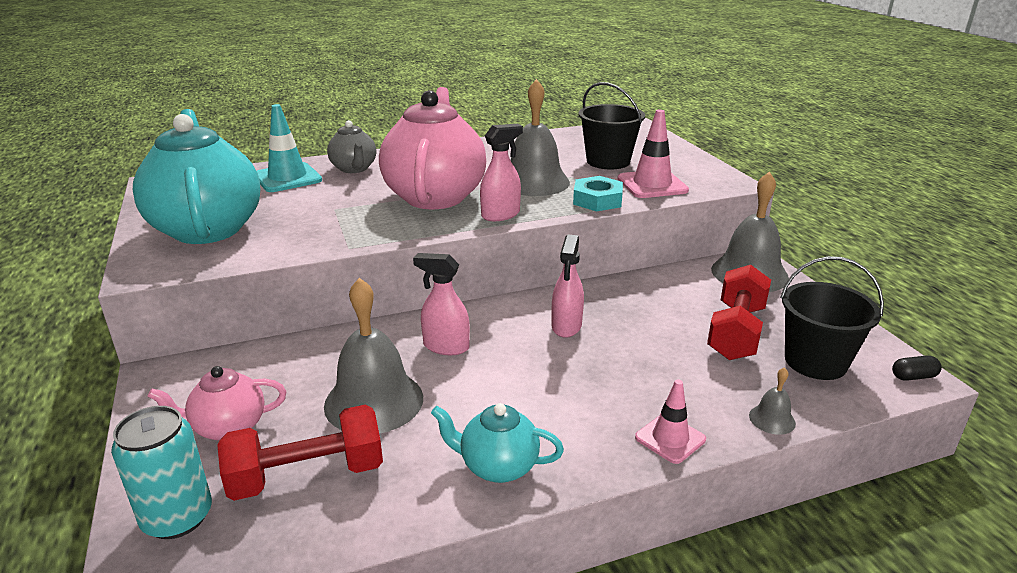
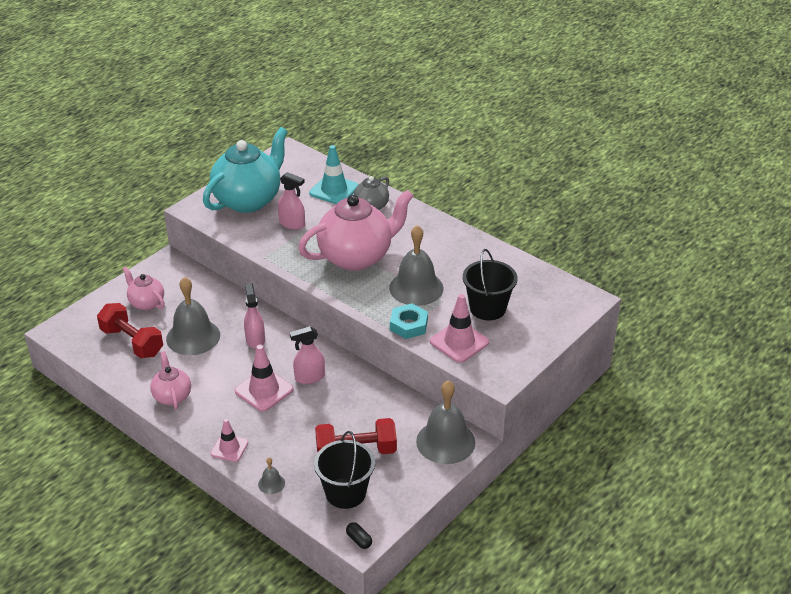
camera: 60 degrees right, 10 degrees up
(177, 517) = (90, 321): turquoise can -> none
(497, 466) = (172, 396): turquoise teapot -> pink teapot
(501, 215) = (350, 293): pink spray bottle -> pink spray bottle (292, 224)
(561, 369) = (264, 390): none -> pink traffic cone

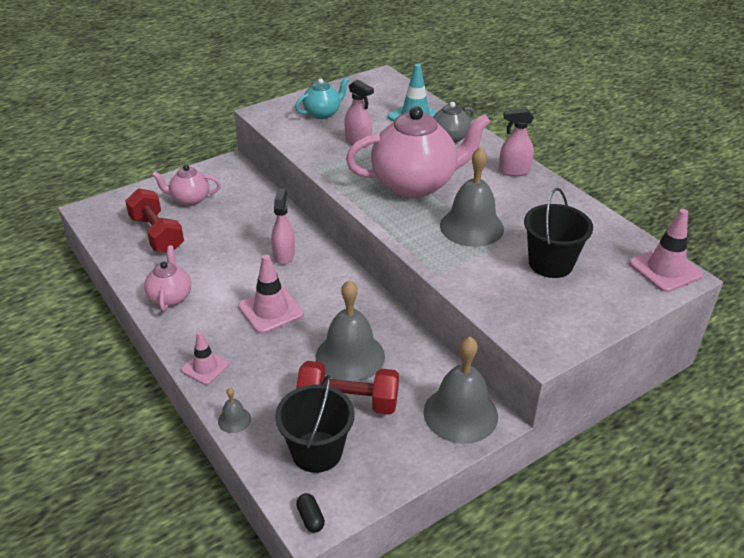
camera: 15 degrees right, 0 degrees up
(146, 303) = (189, 199): pink teapot -> pink teapot turned 60 degrees counterclockwise
(193, 337) = (221, 240): grey bell -> grey bell (350, 356)
(248, 200) = (322, 113): turquoise teapot -> turquoise teapot, size x0.50
(309, 377) = (326, 306): pink spray bottle -> pink spray bottle (514, 171)
(408, 325) = (449, 265): turquoise nut -> none
(459, 342) = (504, 295): pink traffic cone -> pink traffic cone (665, 269)

